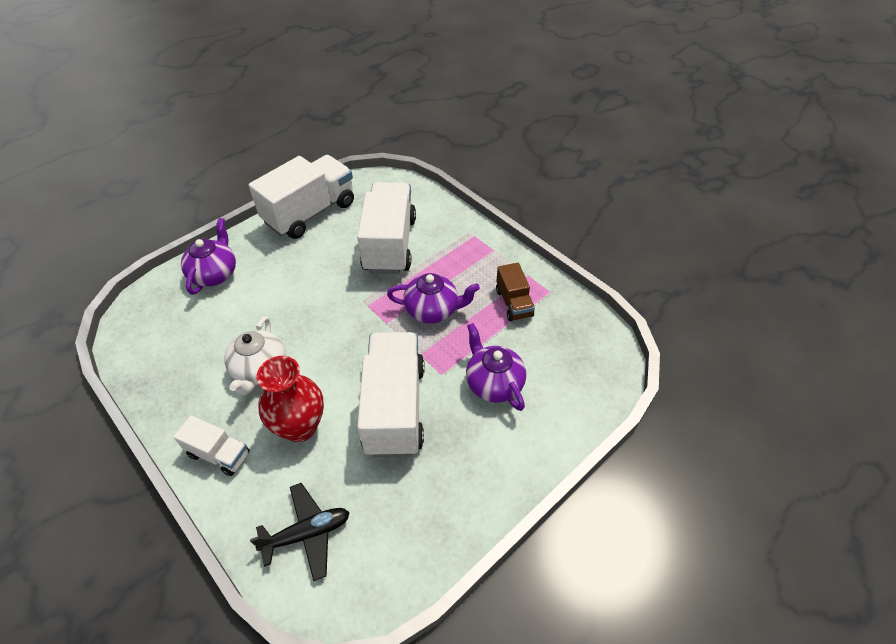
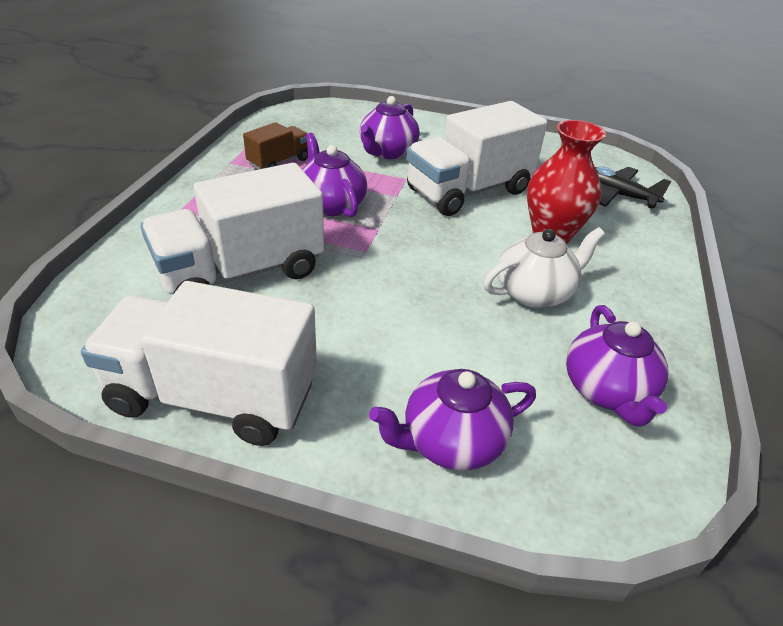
camera: 125 degrees left, 10 degrees down
(173, 350) = (607, 391): none -> purple teapot
(219, 454) = (639, 271): white truck -> none

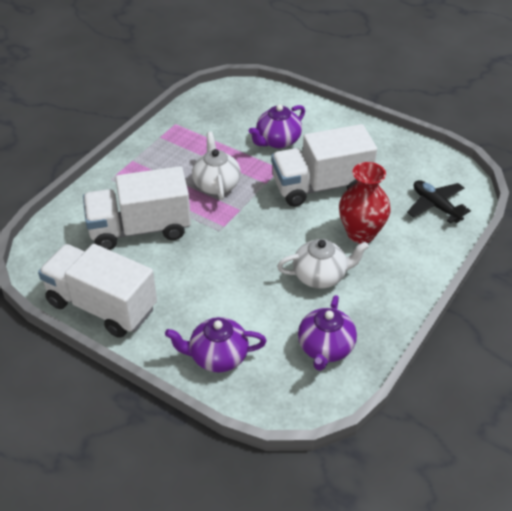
camera: 20 degrees right, 5 degrees up
(279, 162) = (194, 141): brown truck -> none
(331, 204) = (216, 184): purple teapot -> white teapot

